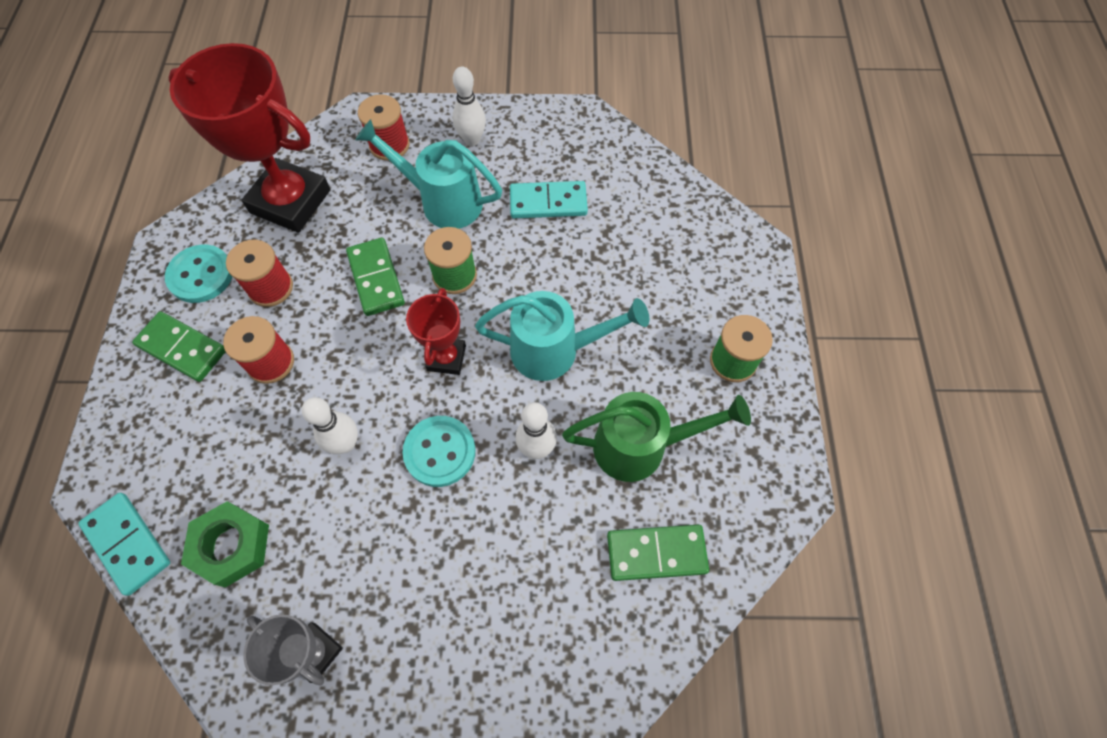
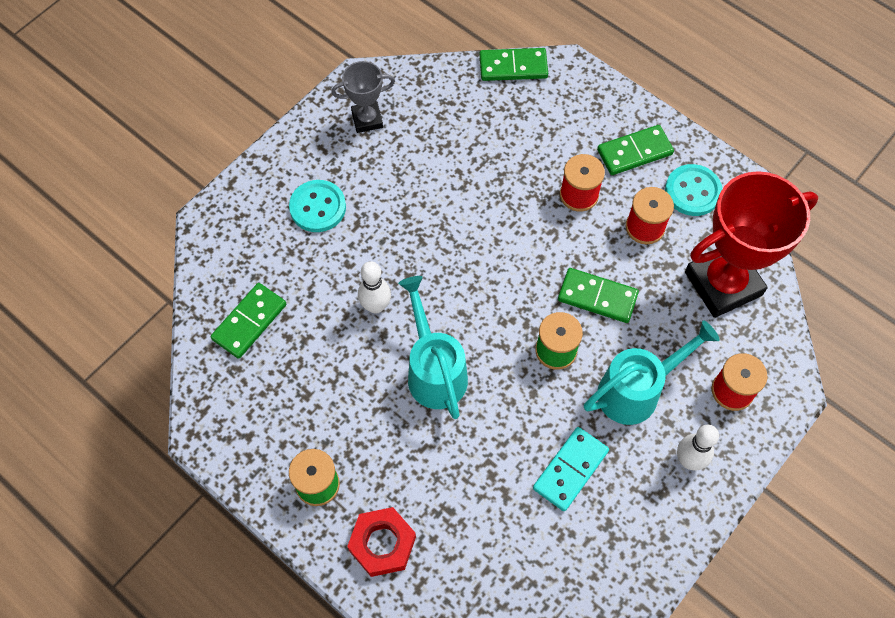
camera: 130 degrees right, 0 degrees up
(127, 544) = (513, 66): turquoise domino -> green domino
(231, 546) = (465, 112): green nut -> none
(345, 443) = (479, 203): white bowling pin -> none
(440, 452) = (425, 250): turquoise button -> turquoise button (318, 207)
(446, 358) = (490, 298): red trophy -> none
(555, 350) = (434, 371): turquoise watering can -> turquoise watering can turned 120 degrees clockwise
(640, 446) = (318, 368): green watering can -> none
(725, 280) = (382, 544): none -> red nut

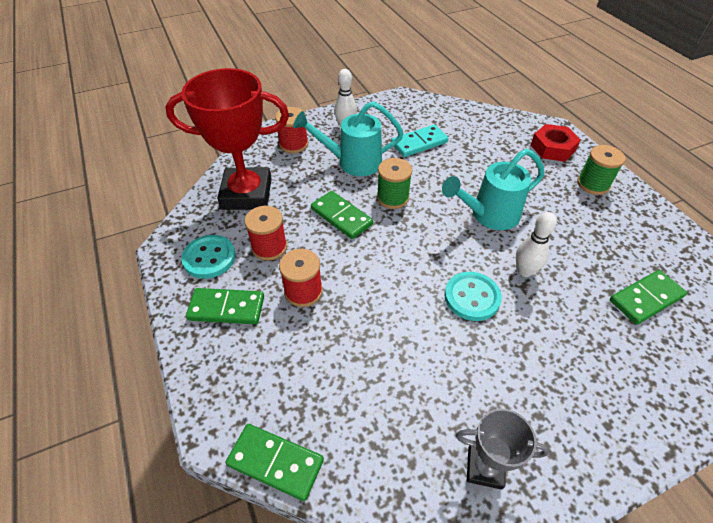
camera: 155 degrees left, 15 degrees down
(318, 207) = (566, 379): turquoise button -> turquoise button (472, 297)
(434, 371) = (489, 215): turquoise watering can -> turquoise watering can turned 60 degrees clockwise

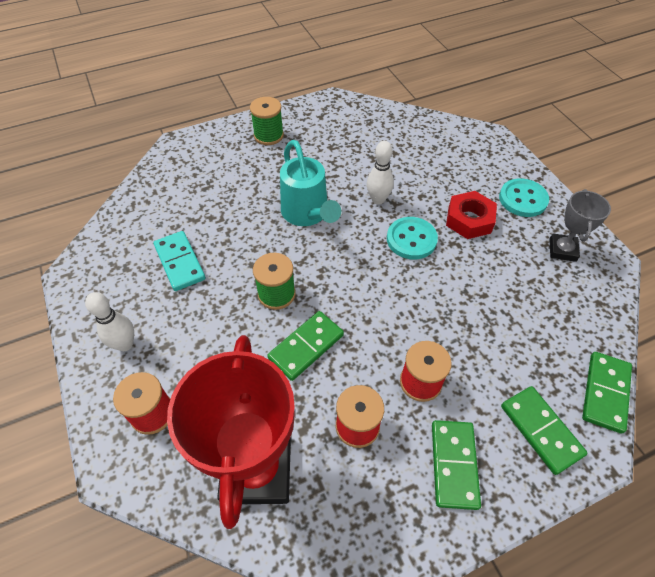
camera: 90 degrees left, 5 degrees up
(209, 258) = (379, 502): turquoise button -> turquoise button (523, 199)
(353, 162) = (206, 335): turquoise watering can -> none
(553, 148) = (210, 151): red nut -> red nut (469, 220)
(645, 298) = (400, 136): green domino -> green domino (540, 430)

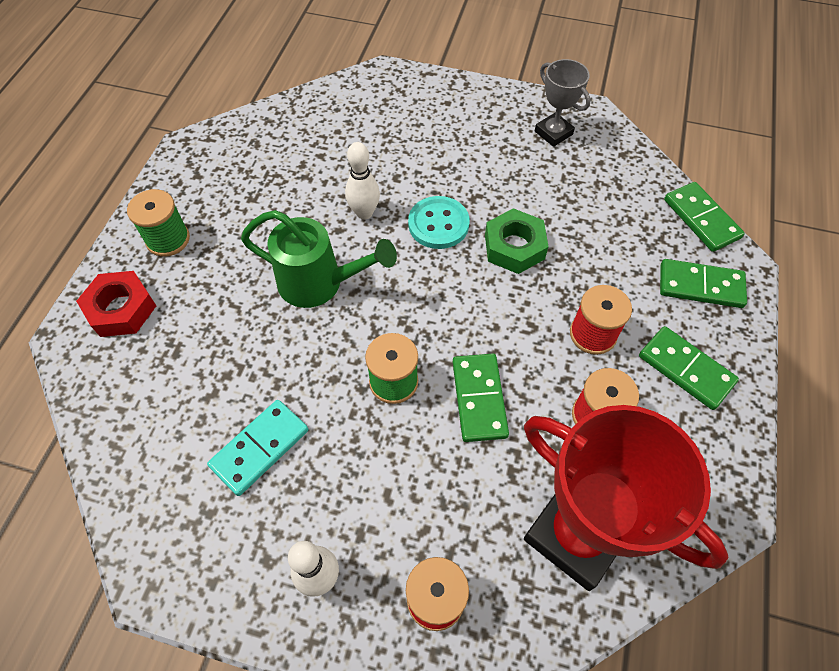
camera: 50 degrees left, 5 degrees up
(180, 262) = (260, 448): turquoise domino -> turquoise domino turned 60 degrees counterclockwise
(307, 214) = (319, 283): turquoise watering can -> green watering can
(440, 290) = (514, 247): none -> green nut
(469, 220) = (460, 166): red nut -> red nut (121, 309)
(523, 199) = (476, 113): turquoise button -> none

